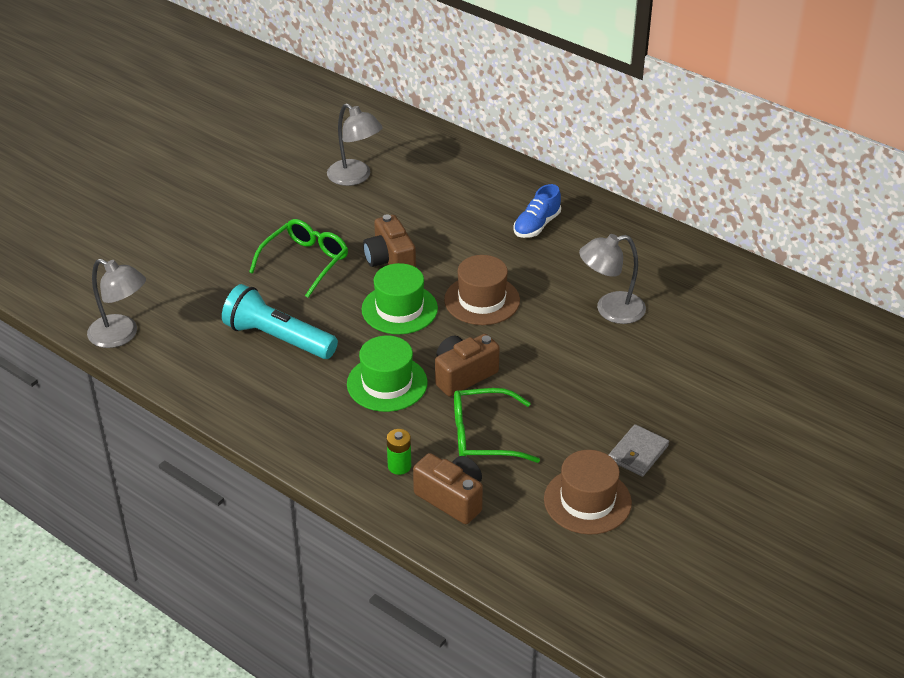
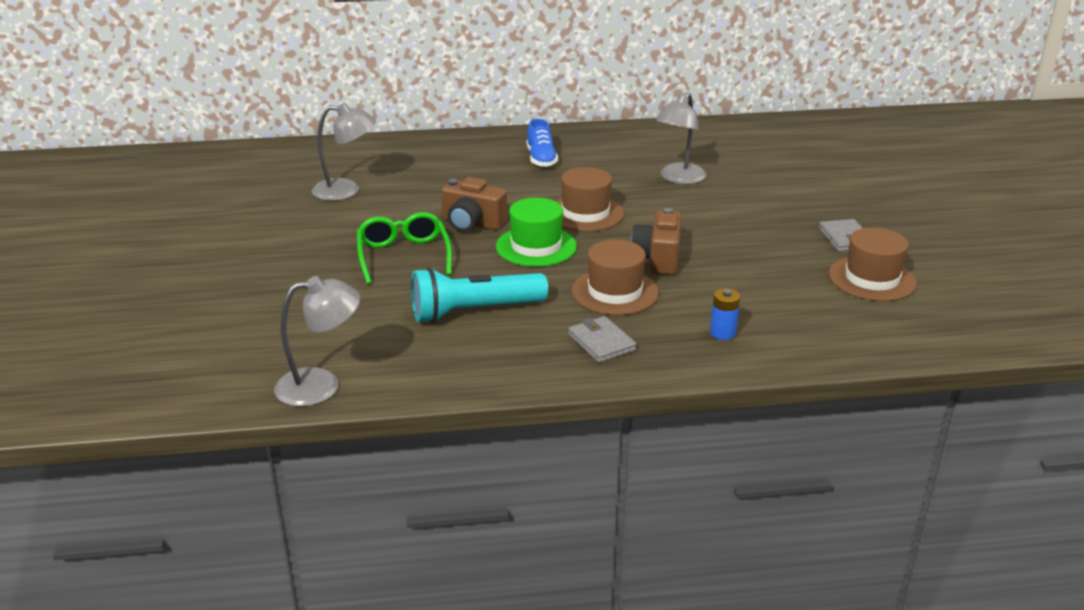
camera: 45 degrees left, 10 degrees down
(313, 417) = (601, 342): none -> grey wallet
(387, 383) = (615, 292): green hat -> brown hat
(399, 466) = (723, 333): green battery -> blue battery
(452, 498) = (794, 329): brown camera -> none
(483, 436) = (740, 283): green glasses -> none

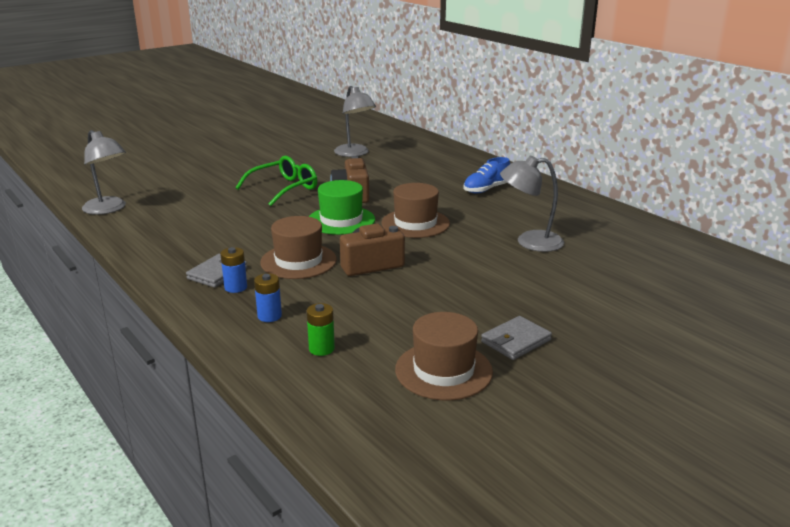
camera: 60 degrees right, 5 degrees down
(474, 311) = (228, 225): turquoise flashlight -> none
(645, 338) = (235, 287): none -> blue battery
(803, 321) = (321, 349): none -> green battery

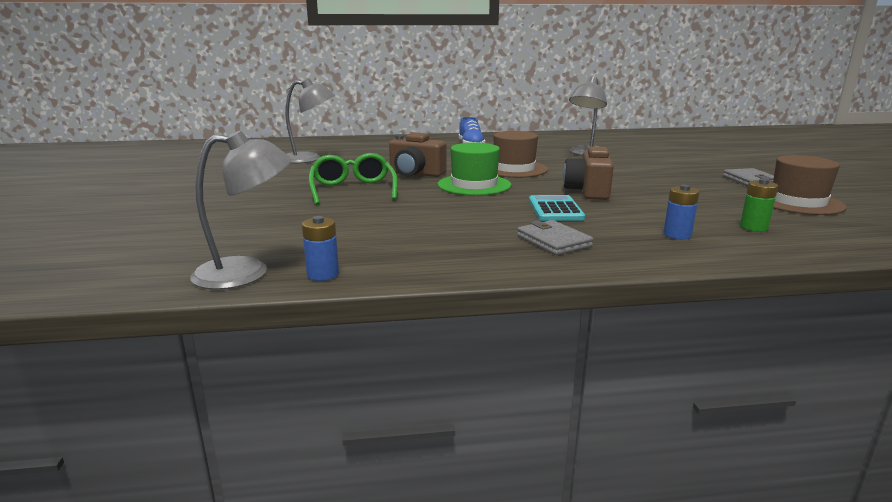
camera: 60 degrees left, 5 degrees down
(235, 287) = (598, 238): blue battery -> blue battery (323, 274)
(298, 261) = (555, 209): brown hat -> turquoise calculator

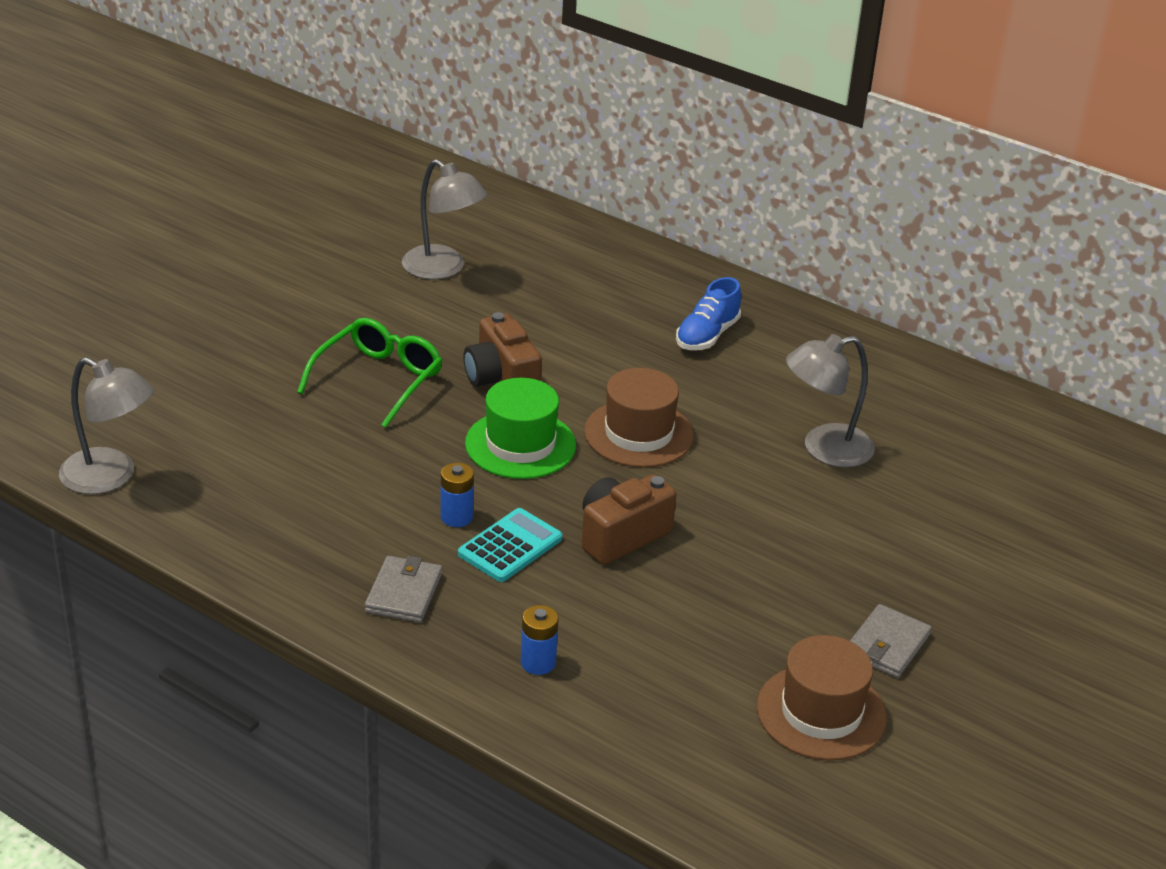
camera: 40 degrees right, 15 degrees up
(323, 274) = (155, 515): blue battery -> blue battery (456, 517)
(753, 227) = (646, 707): green battery -> none

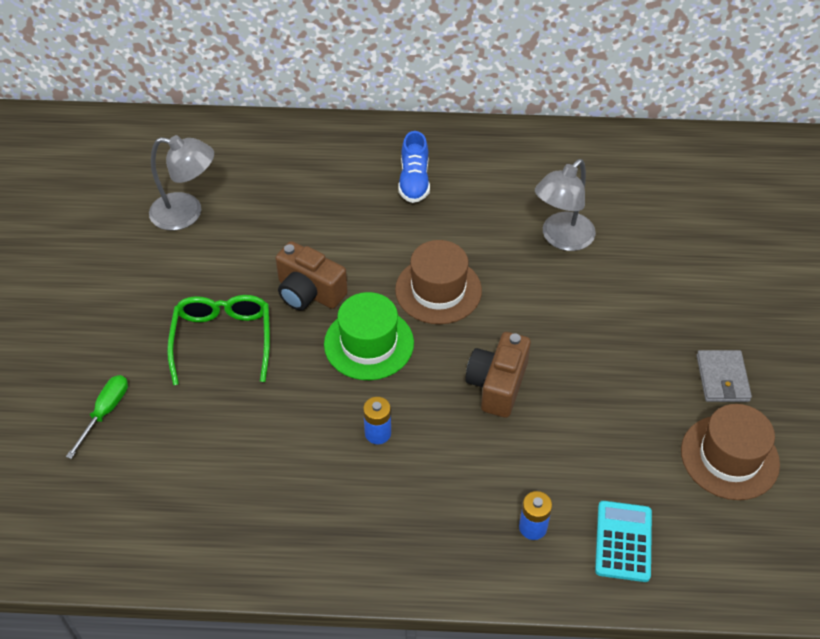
camera: 30 degrees left, 15 degrees up
(110, 477) = (93, 547): grey lamp -> none
(217, 386) = (105, 412): none -> green screwdriver
(404, 593) = (397, 523): grey wallet -> none
(510, 546) = (434, 437): turquoise calculator -> turquoise calculator (623, 541)

